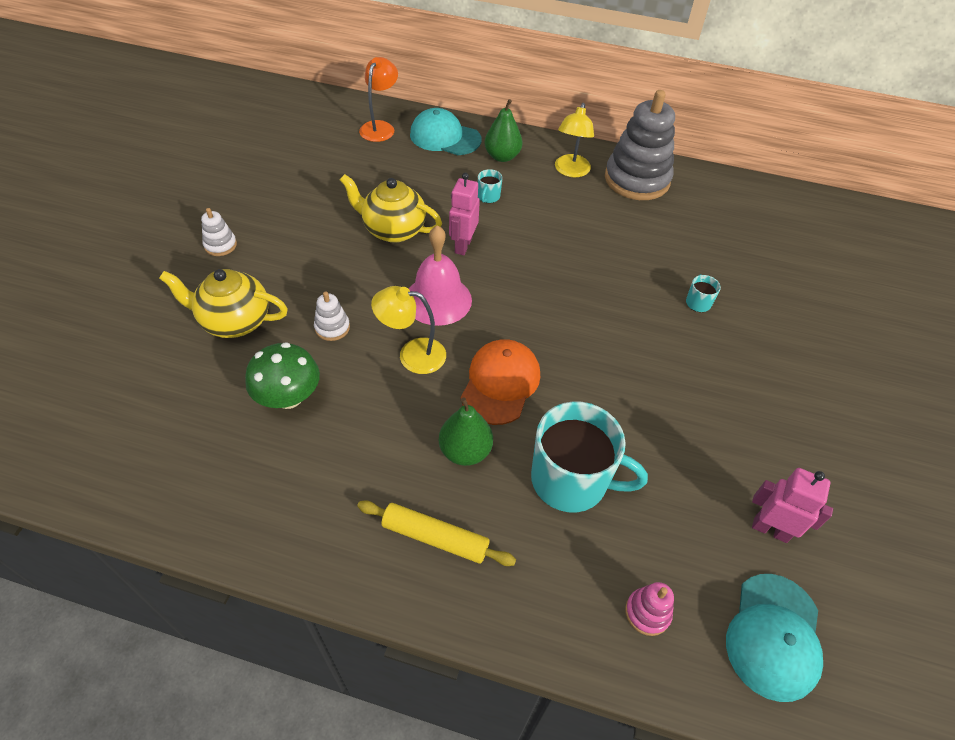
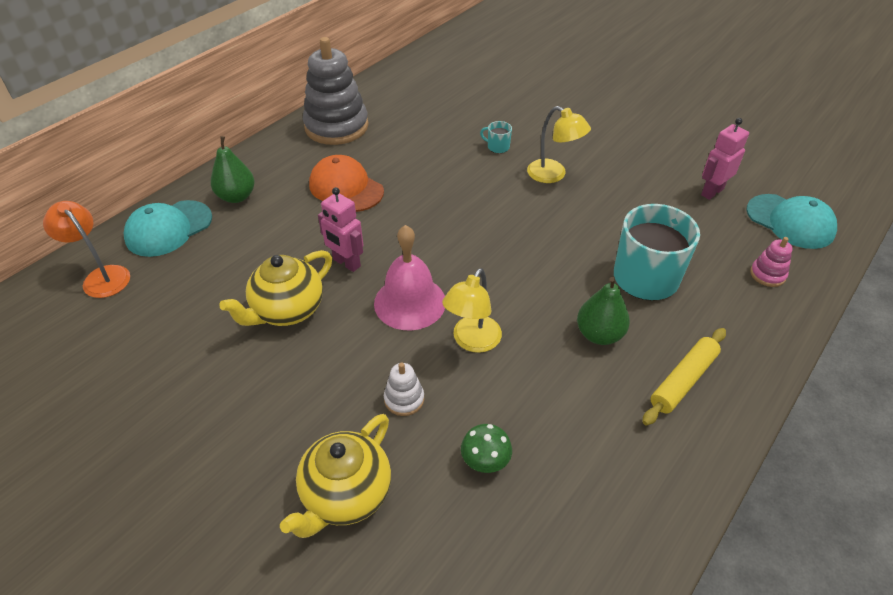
camera: 65 degrees left, 5 degrees down
(220, 245) = (198, 488): white stacking toy -> none
(289, 397) = (485, 461): green mushroom -> green mushroom, size x0.63
(488, 197) = (289, 224): turquoise mug -> none
(500, 383) = (533, 288): orange cap -> orange cap (346, 188)
(570, 171) = (294, 160): yellow lamp -> yellow lamp (553, 175)

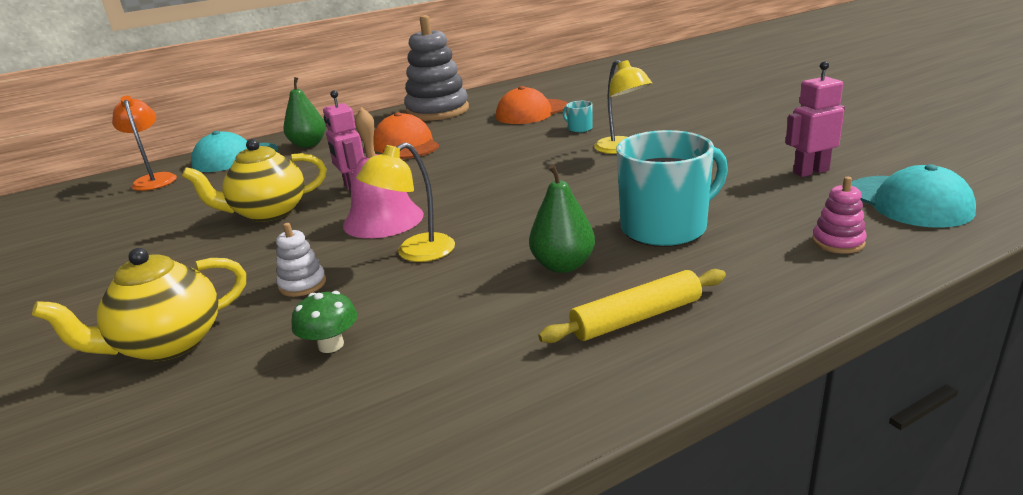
camera: 25 degrees right, 20 degrees down
(435, 123) = (531, 112): none -> orange cap

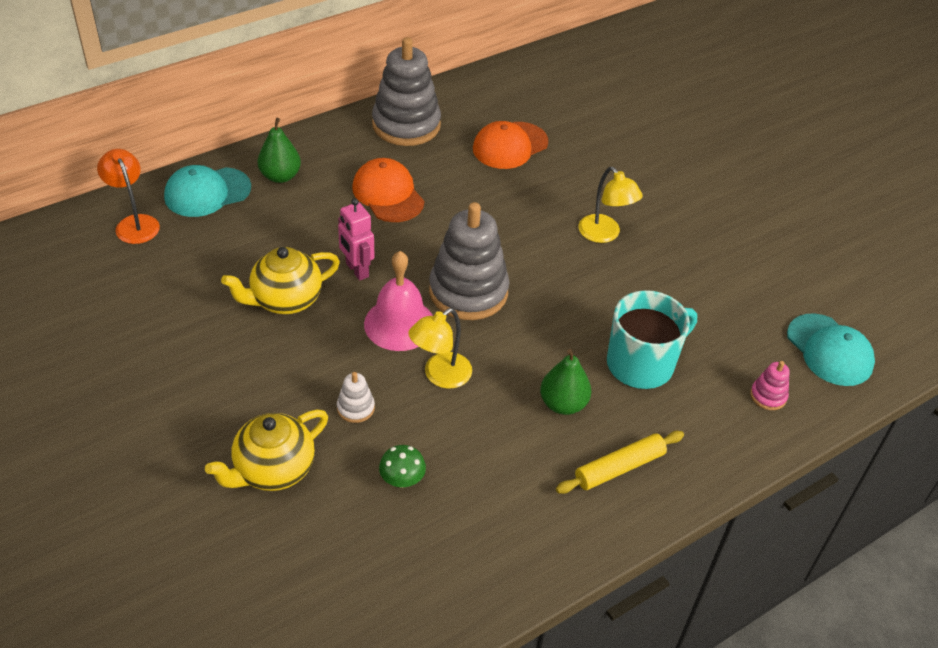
camera: 10 degrees left, 20 degrees up
(467, 193) = (468, 291): none -> grey stacking toy
(579, 129) = (562, 189): turquoise mug -> none
(810, 172) = (764, 296): pink robot -> none

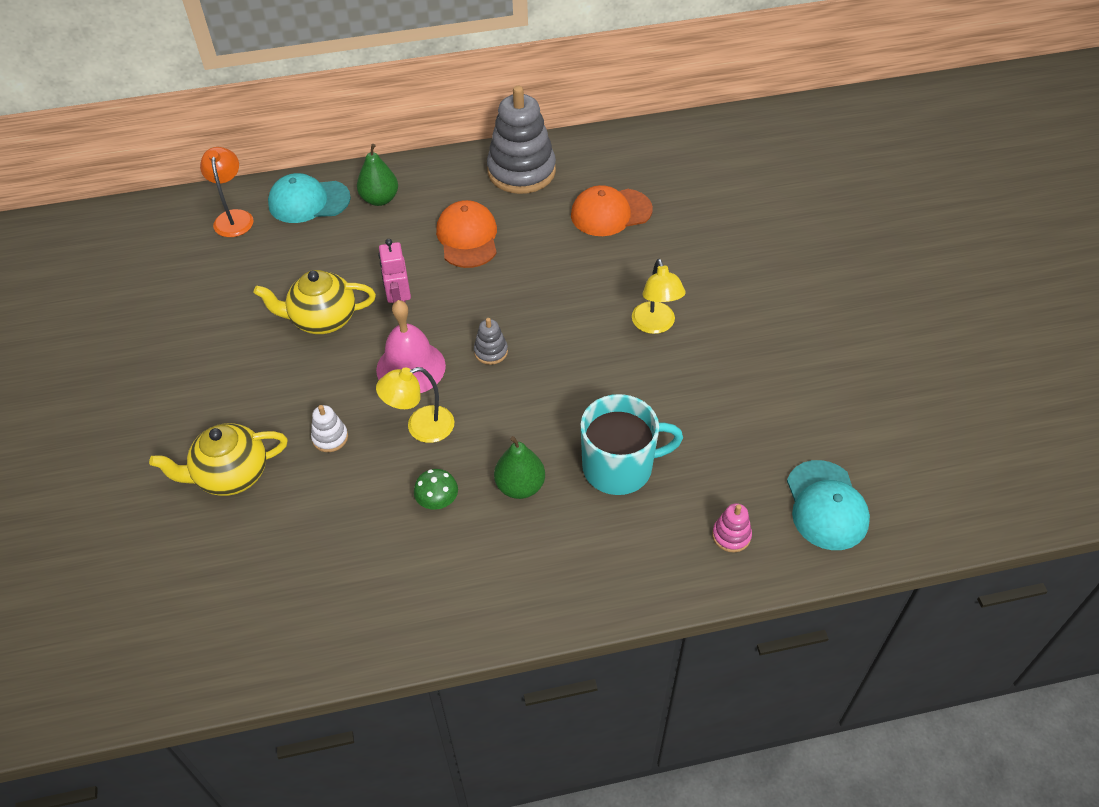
camera: 25 degrees right, 5 degrees up
(402, 479) = (335, 516): green mushroom -> green mushroom (437, 501)
(468, 291) = (491, 352): grey stacking toy -> grey stacking toy, size x0.43
(619, 468) = (539, 564): yellow rolling pin -> none

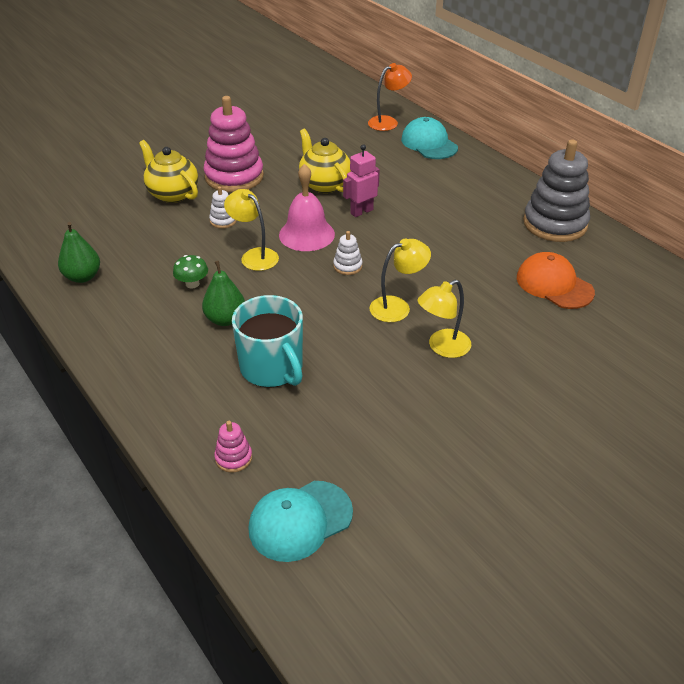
camera: 65 degrees right, 10 degrees down
(240, 400) = (234, 177): none -> pink stacking toy
(380, 199) = (459, 170): green pear -> green pear (83, 277)
(467, 237) = (456, 220): orange cap -> none
(491, 352) = (347, 266): grey stacking toy -> white stacking toy
(579, 335) = (397, 307): none -> yellow lamp

